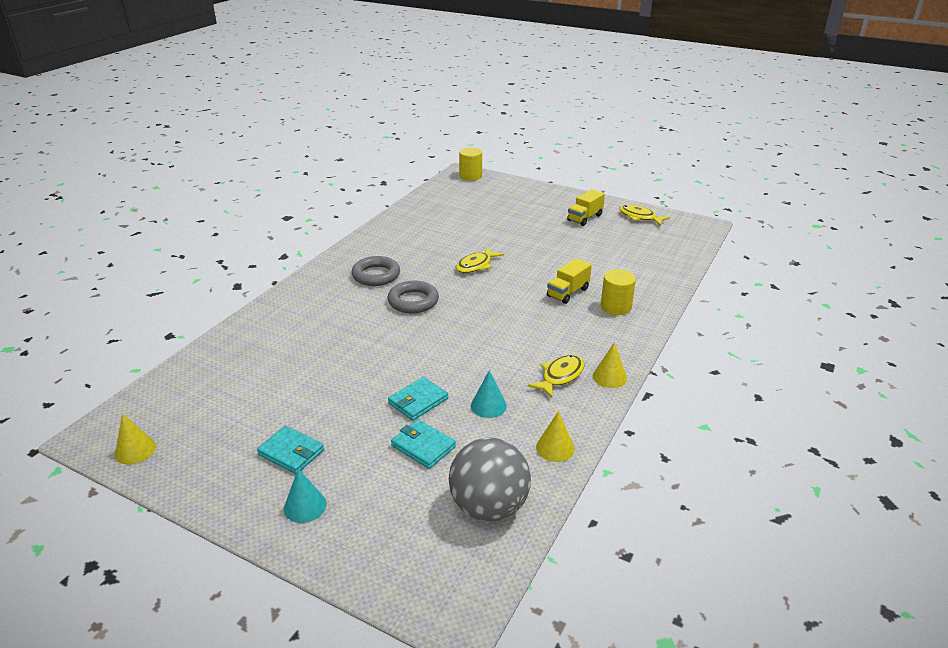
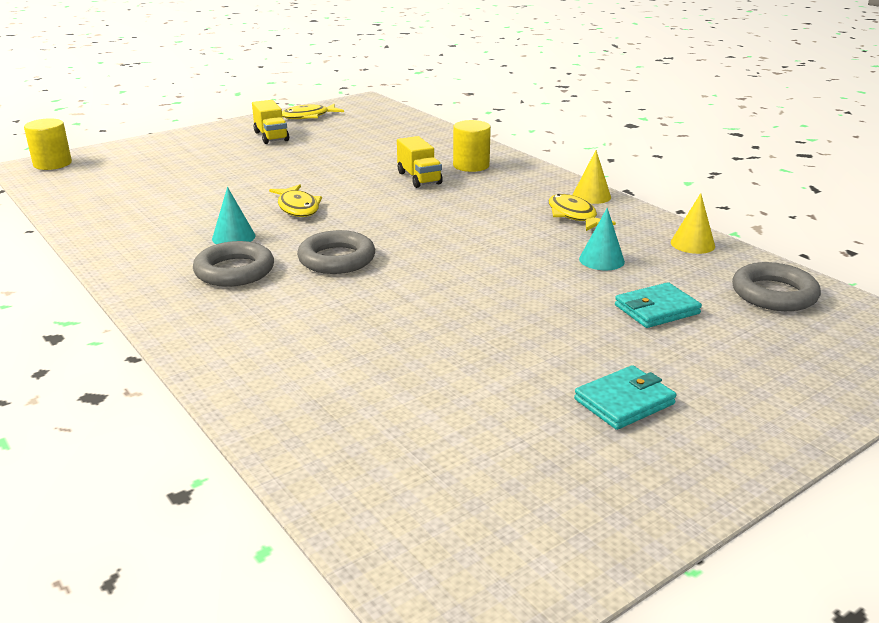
camera: 65 degrees left, 5 degrees down
(135, 450) = (540, 562): yellow cone -> none
(305, 506) = (741, 406): turquoise cone -> turquoise cone (233, 237)
(418, 401) = (566, 296): turquoise wallet -> none
(489, 507) = (774, 294): grey ball -> grey ring

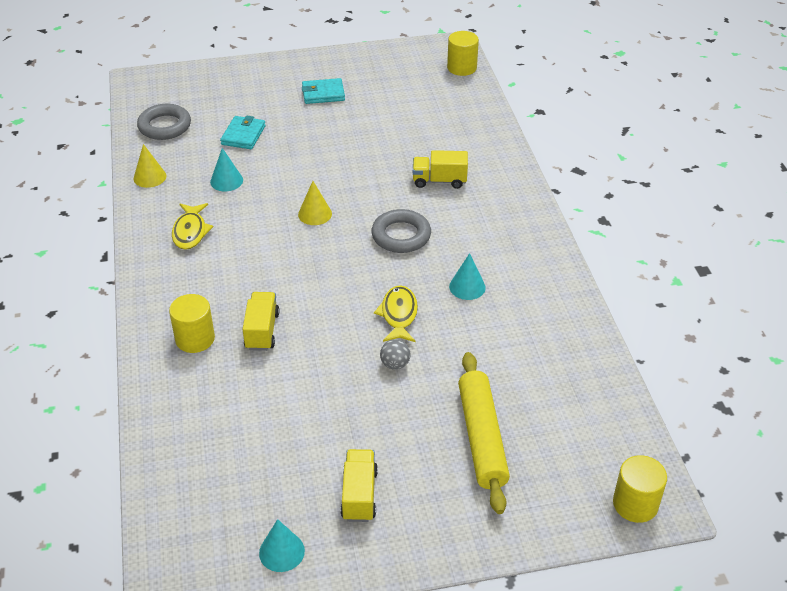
camera: 155 degrees left, 15 degrees up
(186, 167) = (481, 437): none -> yellow rolling pin
(234, 271) = (478, 244): grey ring -> none
(282, 184) = (395, 364): none -> grey ball
(308, 116) = (281, 551): yellow fish -> turquoise cone
(322, 322) = (439, 181): none -> yellow truck
(401, 551) = (462, 68): none -> yellow cylinder
(591, 196) = (147, 253): yellow cone -> yellow cone (315, 214)
(657, 309) = (243, 135): turquoise wallet -> turquoise wallet turned 75 degrees counterclockwise

